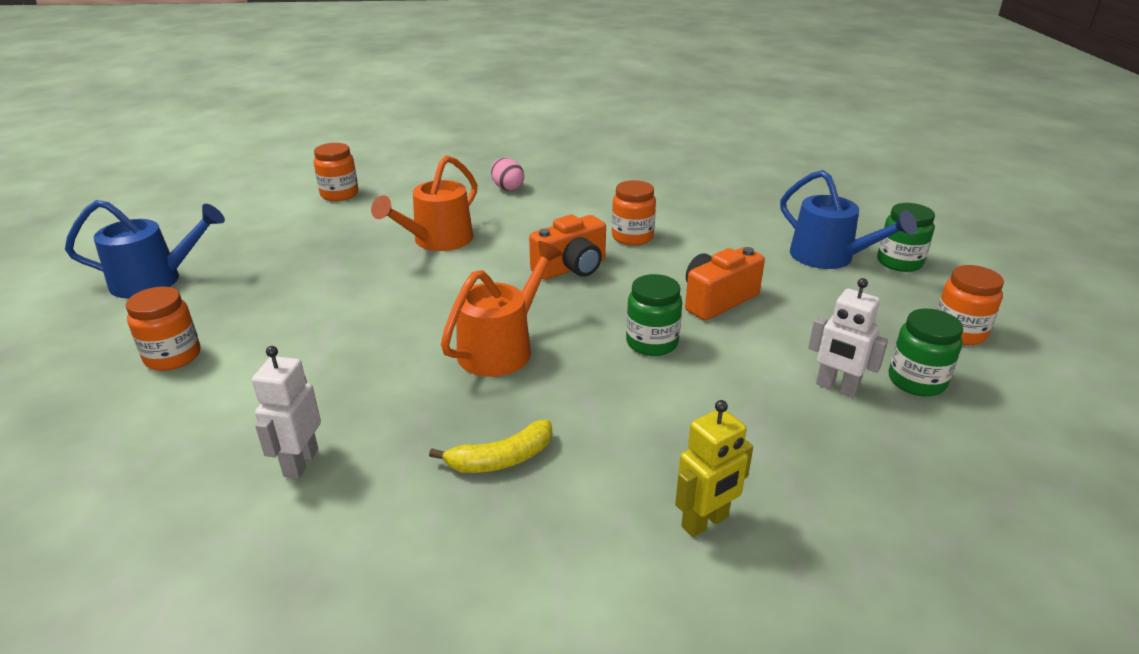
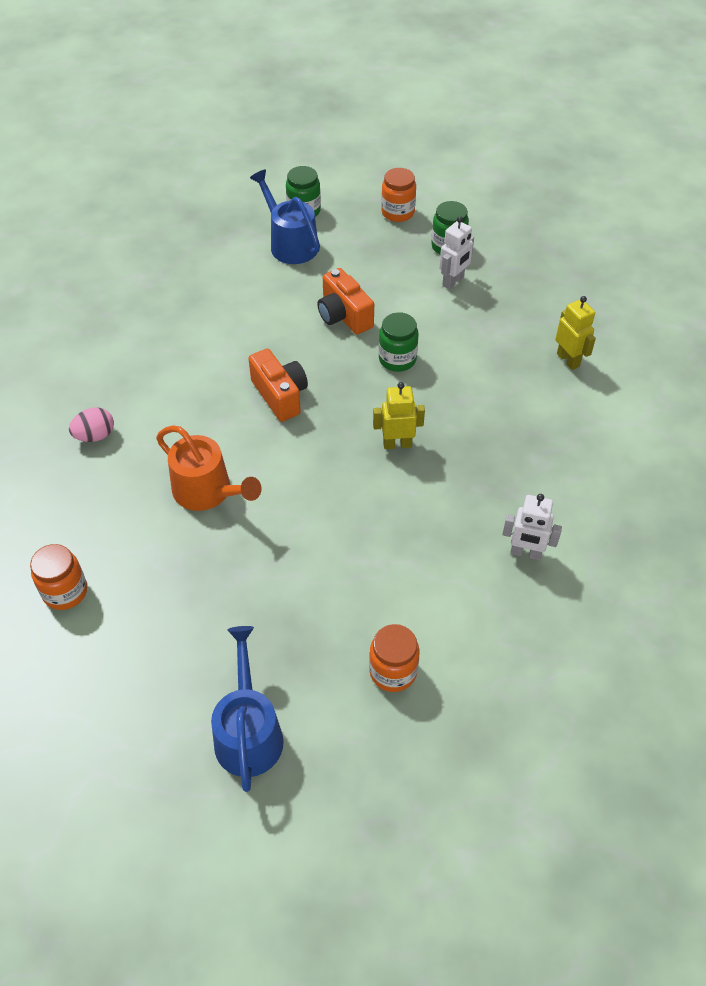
camera: 85 degrees left, 20 degrees up
(501, 348) = (397, 444): orange watering can -> yellow robot
(501, 459) = (520, 445): yellow banana -> none
(632, 237) = (231, 351): orange jar -> none
(829, 257) = (290, 243): blue watering can -> blue watering can turned 90 degrees counterclockwise

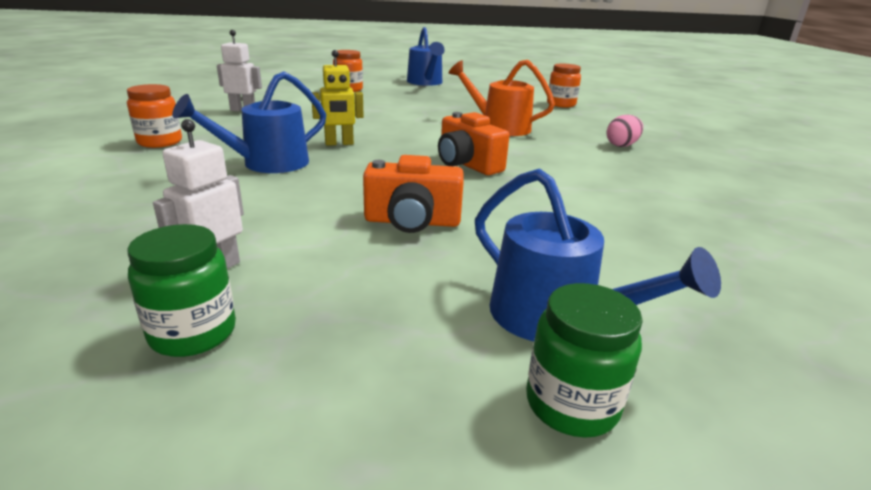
camera: 170 degrees right, 25 degrees down
(344, 316) = (412, 222): orange camera -> orange camera turned 135 degrees clockwise
(397, 212) = (303, 421): orange jar -> orange jar (160, 142)
(397, 359) = (333, 188): green jar -> none
(457, 401) = (267, 164): none -> blue watering can
(568, 360) = (92, 192): yellow robot -> none

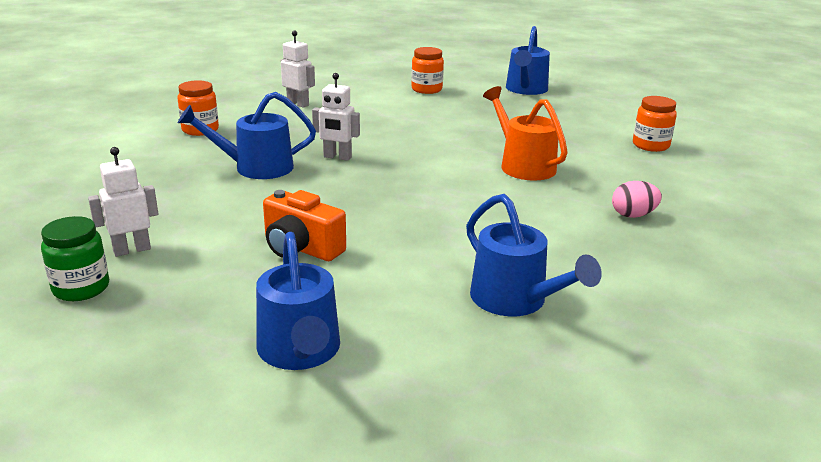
camera: 30 degrees right, 0 degrees up
(339, 143) = (337, 157): yellow robot -> white robot
(467, 164) = (424, 203): orange camera -> none
(571, 404) = (232, 403): green jar -> none
(648, 219) = (515, 300): none -> blue watering can

